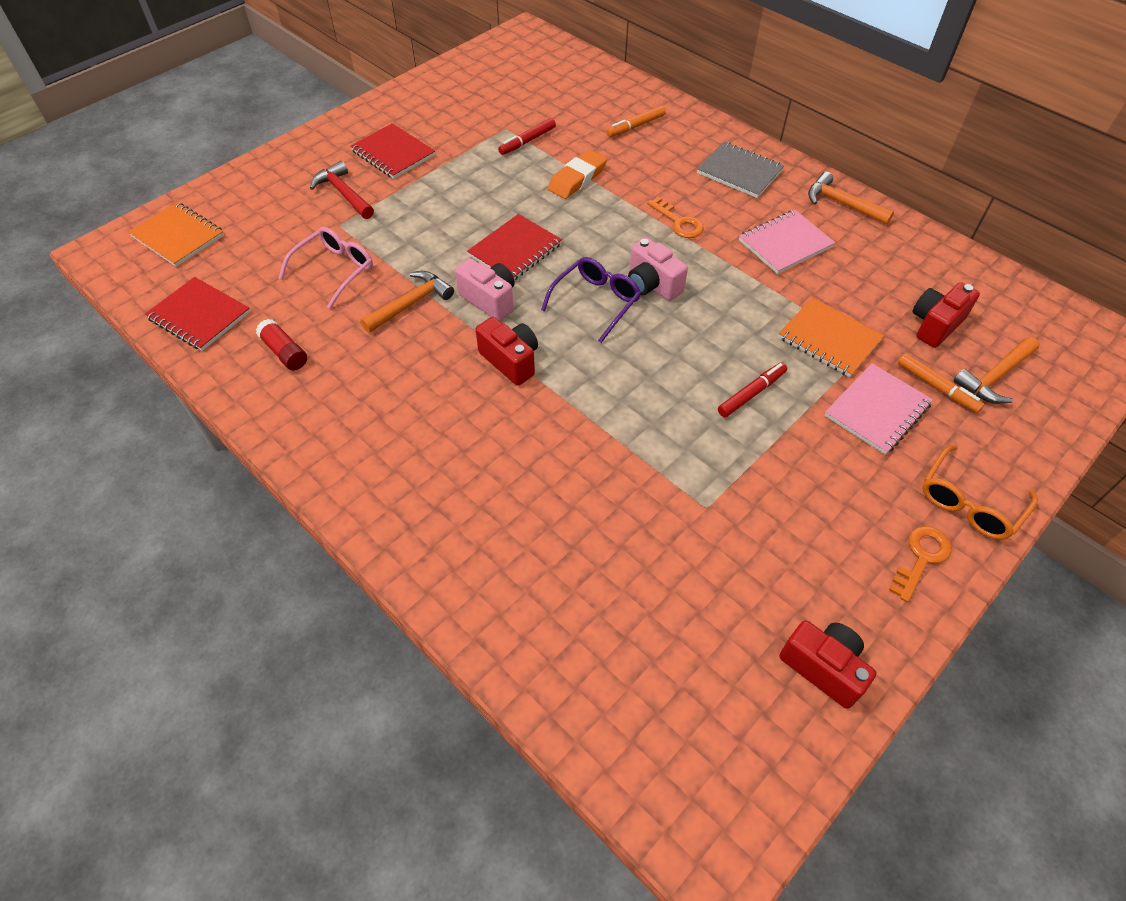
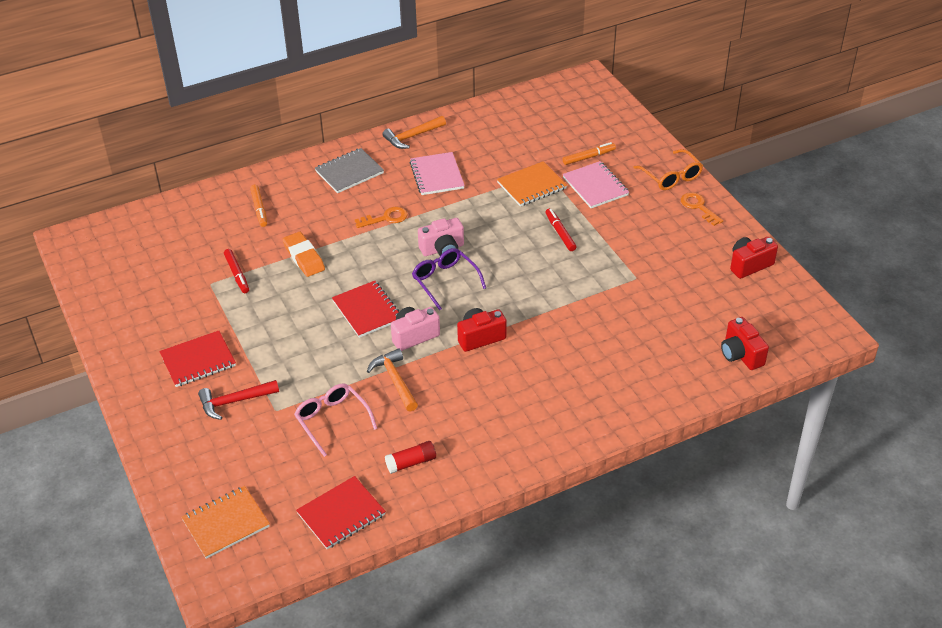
camera: 70 degrees left, 10 degrees down
(935, 325) = (541, 139): red camera -> red camera (741, 354)
(995, 376) = (591, 132): orange hammer -> none

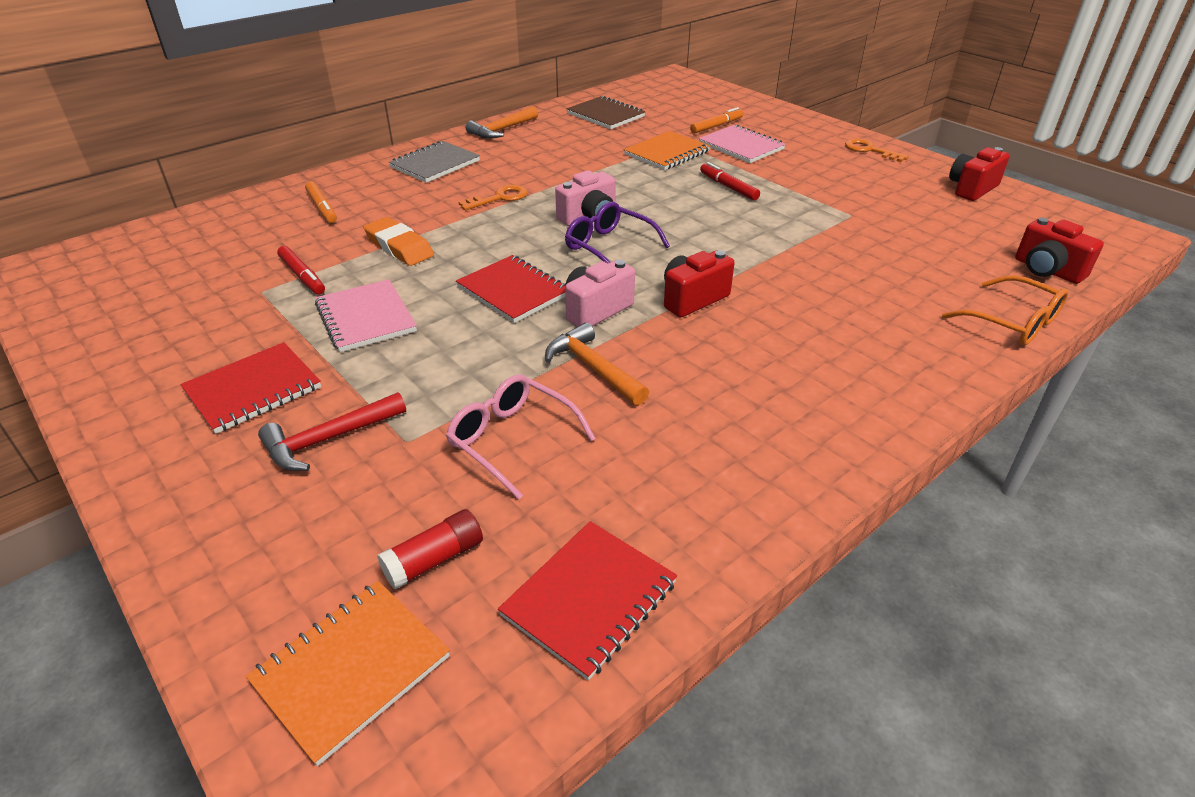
camera: 15 degrees left, 5 degrees down
(411, 463) = (678, 482): red glue stick -> red glue stick (434, 560)
(437, 175) = (547, 156): pink notebook -> pink notebook (366, 318)
(503, 129) = (605, 115): none -> brown notebook
(671, 177) = (819, 131): orange glasses -> orange glasses (1012, 322)

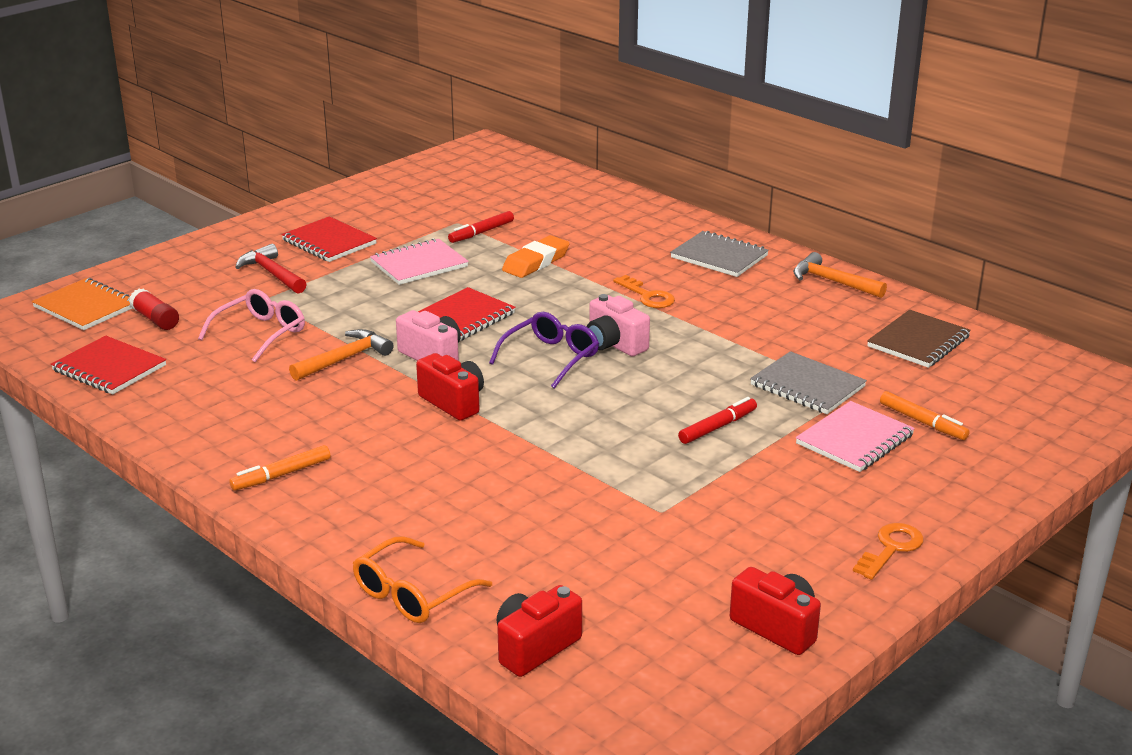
camera: 85 degrees right, 10 degrees down
(322, 208) = (605, 221): orange marker -> orange marker (281, 475)
(667, 153) = (807, 386): orange notebook -> grey notebook

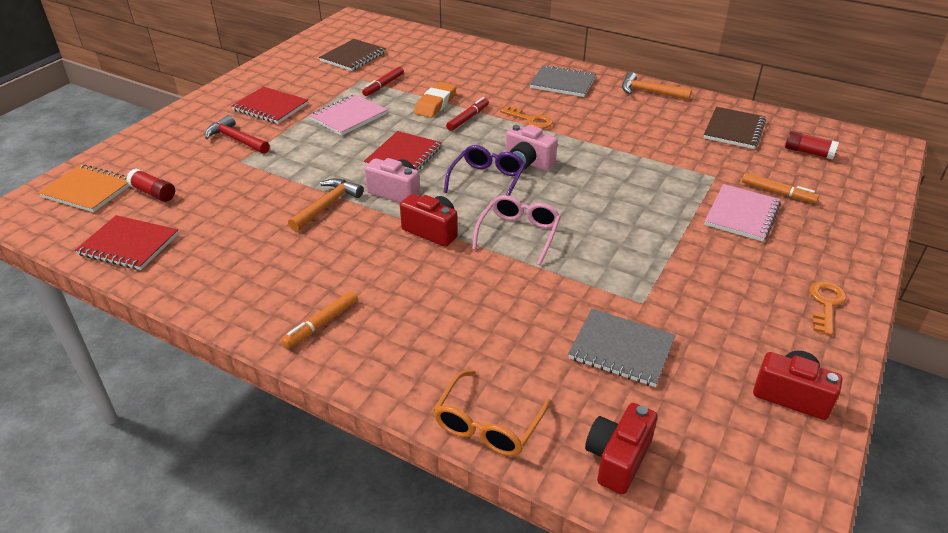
camera: 15 degrees left, 10 degrees up
(261, 333) = (248, 193): pink glasses -> pink glasses (519, 234)
(460, 193) = (353, 57): none -> brown notebook
(717, 427) = (640, 220): red marker -> red marker (468, 118)
(807, 386) = (682, 176): grey notebook -> grey notebook (621, 349)
(1003, 382) = (808, 152): none -> red glue stick

